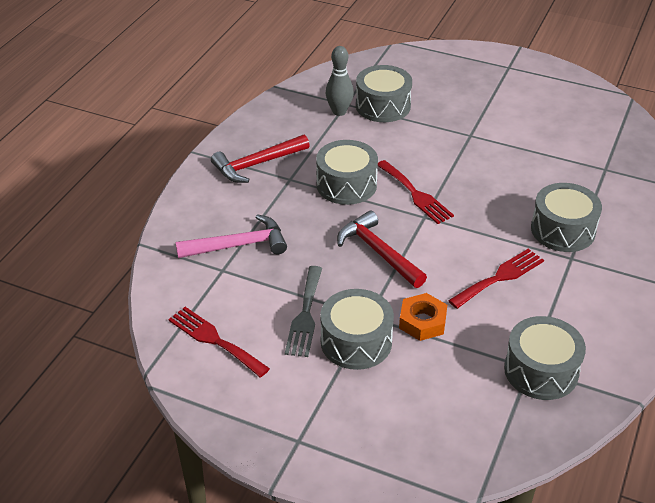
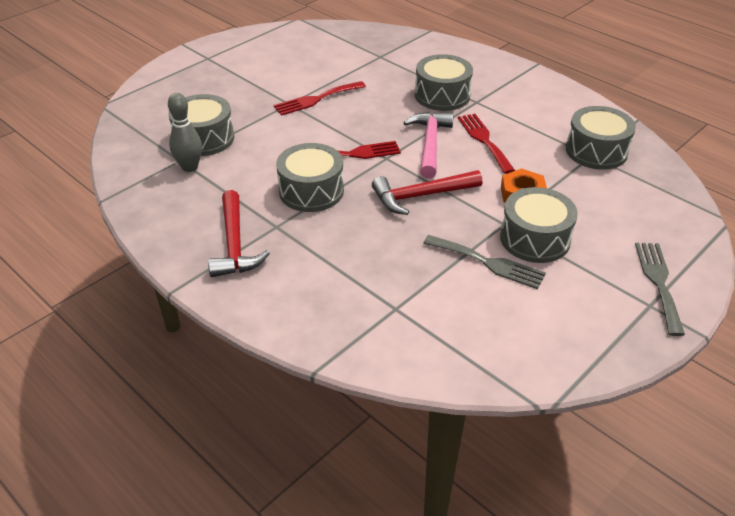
camera: 70 degrees left, 0 degrees up
(214, 340) = (501, 336): red fork -> red fork (316, 99)
(238, 245) = (362, 287): pink hammer -> pink hammer (430, 144)
(335, 445) = (658, 282): none -> grey fork

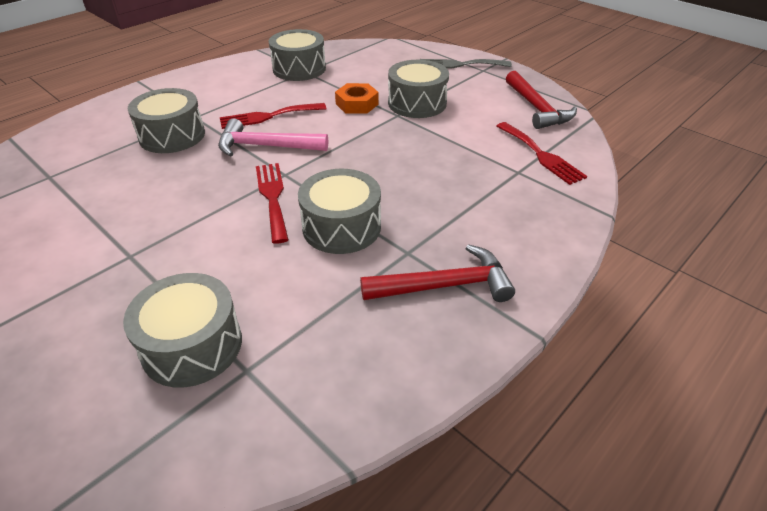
camera: 90 degrees left, 0 degrees up
(190, 167) = (269, 354): grey bowling pin -> none
(316, 99) = (131, 230): red fork -> red fork (541, 155)
(421, 196) = (356, 154): red hammer -> red hammer (537, 108)
(488, 263) = (450, 125): grey fork -> none

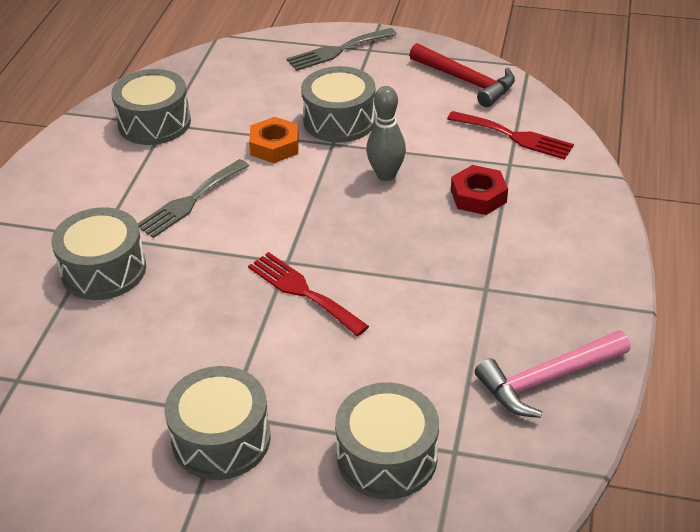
camera: 30 degrees left, 0 degrees up
(266, 146) = (230, 238): pink hammer -> pink hammer (547, 379)
(268, 116) = (190, 201): red fork -> grey fork
(341, 227) = (403, 291): grey drum -> grey drum (221, 439)
(414, 146) = (386, 175): none -> grey bowling pin
(444, 285) = (544, 304): red hammer -> none
(470, 184) = (478, 196): none -> red nut

